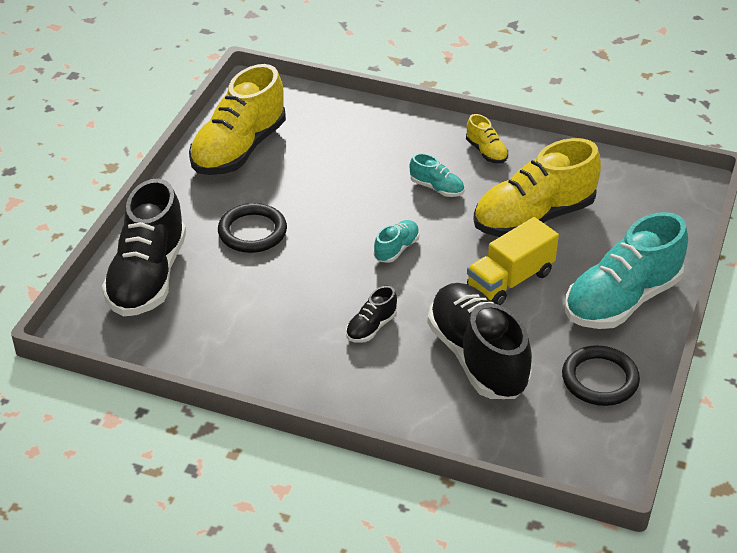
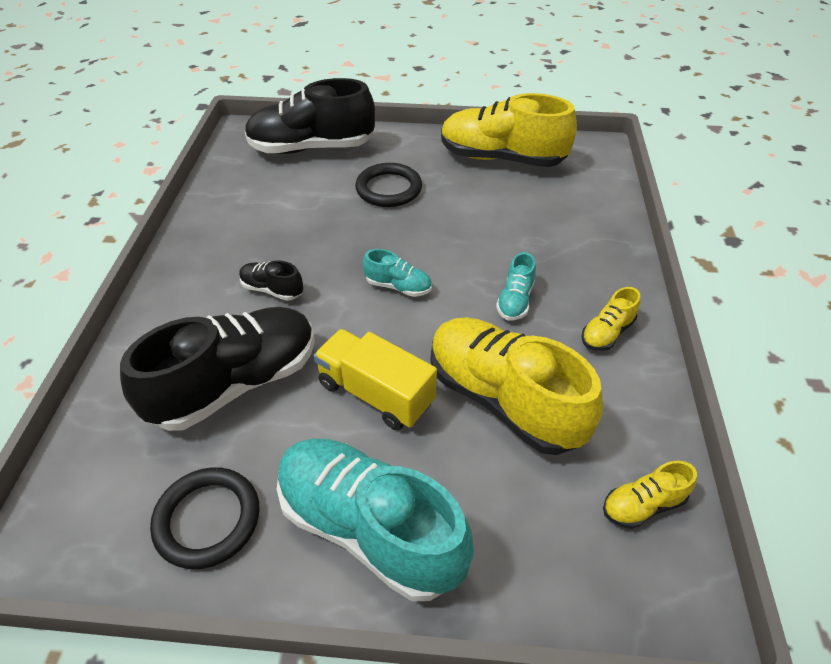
camera: 75 degrees right, 5 degrees up
(629, 179) = (642, 505): none -> yellow shoe

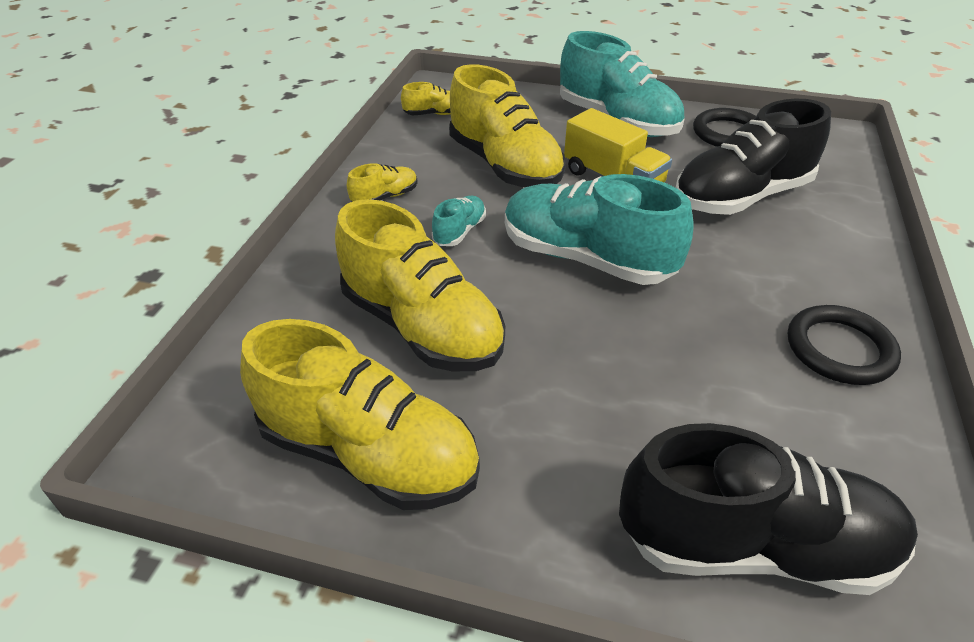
camera: 170 degrees left, 5 degrees down
(272, 290) = (736, 272): black shoe -> none
(389, 189) = (590, 407): black ring -> black ring (839, 349)
(398, 286) = (586, 259): turquoise shoe -> turquoise shoe, size x2.24
(506, 220) = (422, 327): none -> yellow shoe

